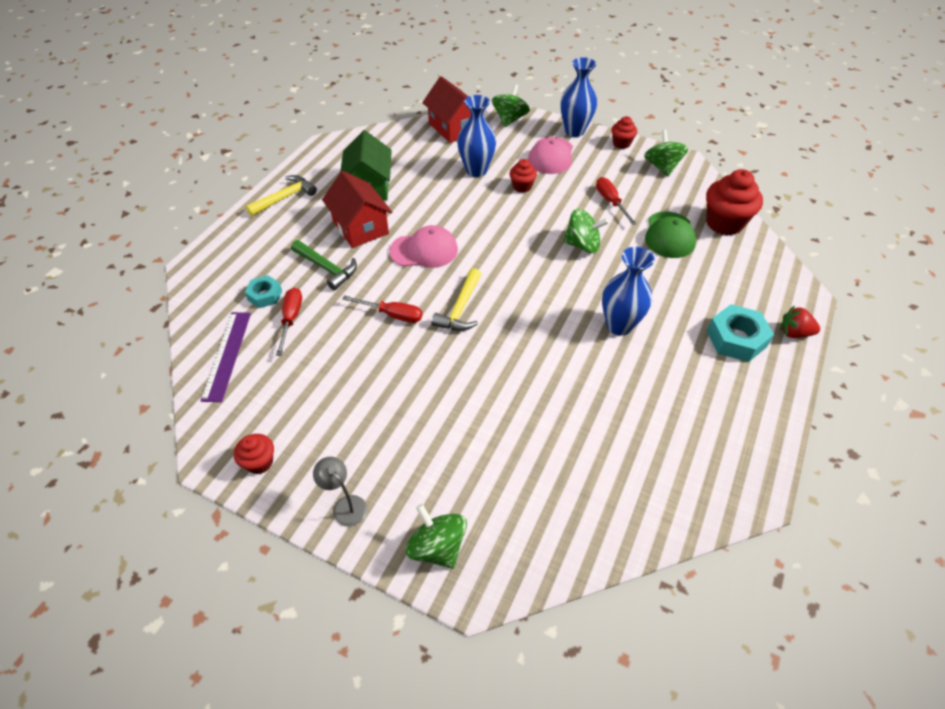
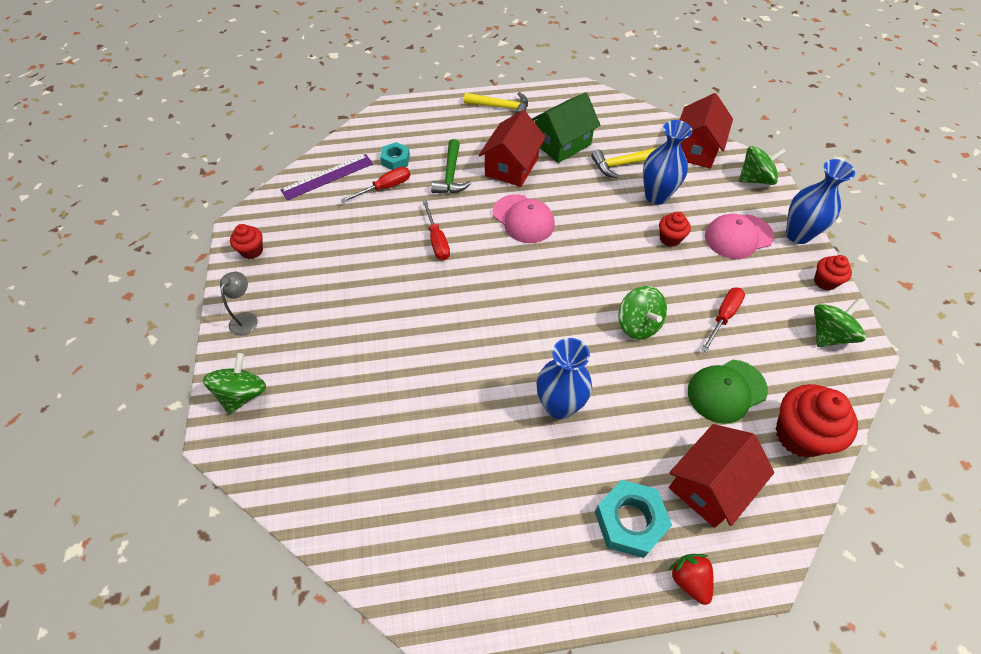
camera: 55 degrees right, 5 degrees up
(460, 309) = (479, 279): yellow hammer -> yellow hammer (622, 164)
(733, 284) = (709, 485): none -> red house

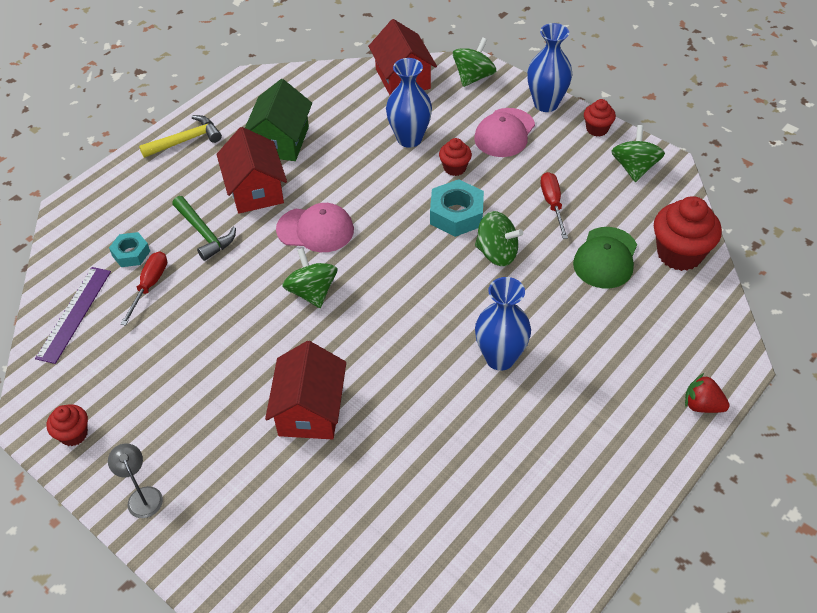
camera: 40 degrees left, 5 degrees down
(243, 394) = (218, 557): green spinning top -> green spinning top (312, 292)
(437, 241) = (256, 300): red screwdriver -> none
(622, 164) = (354, 128): yellow hammer -> none
(630, 521) = (629, 399): turquoise nut -> turquoise nut (456, 214)
(709, 485) = (656, 333): red house -> red house (310, 410)

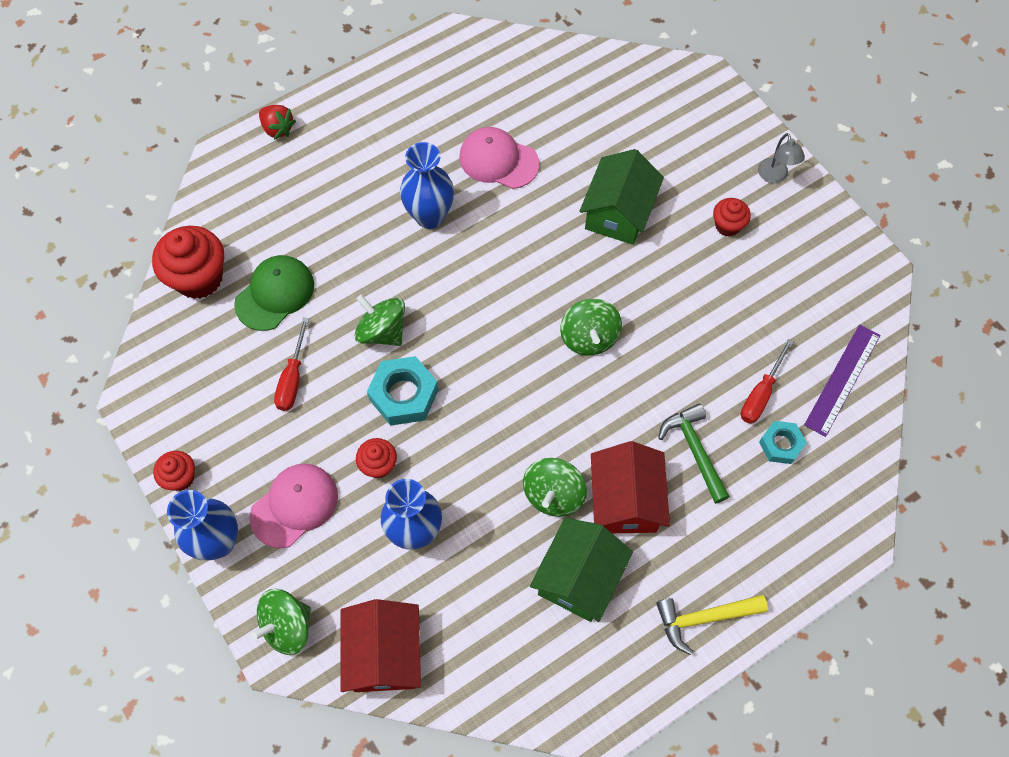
camera: 165 degrees left, 15 degrees up
(74, 434) = (836, 246): red cupcake -> red cupcake (727, 225)
(310, 410) = (618, 213): red house -> green house
(315, 230) = (567, 419): pink cap -> pink cap (498, 160)
(634, 168) = (174, 403): green spinning top -> green spinning top (553, 494)

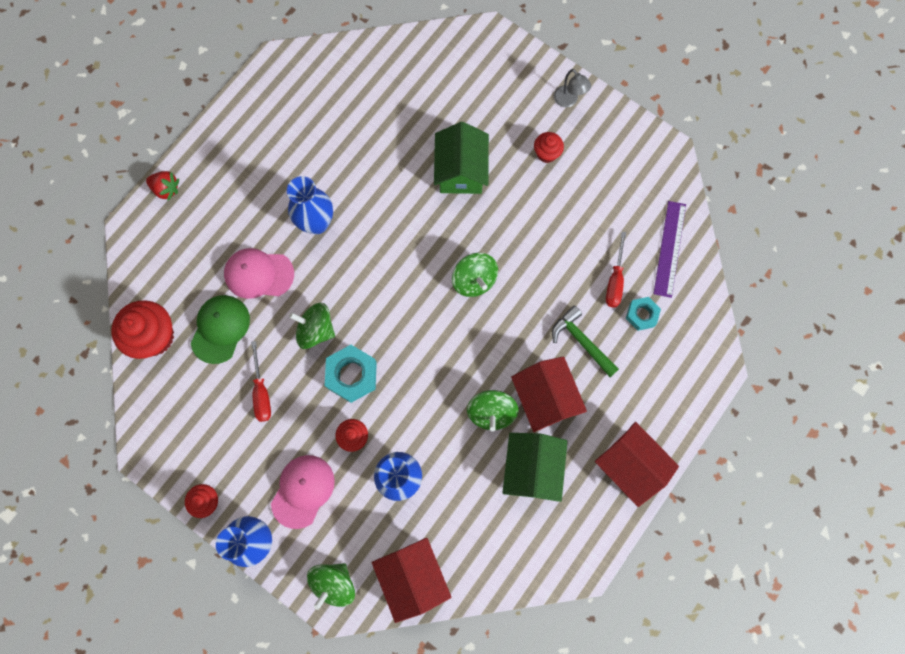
camera: 20 degrees left, 10 degrees up
(498, 160) = (353, 158): pink cap -> pink cap (258, 274)
(703, 618) = (630, 465): yellow hammer -> red house

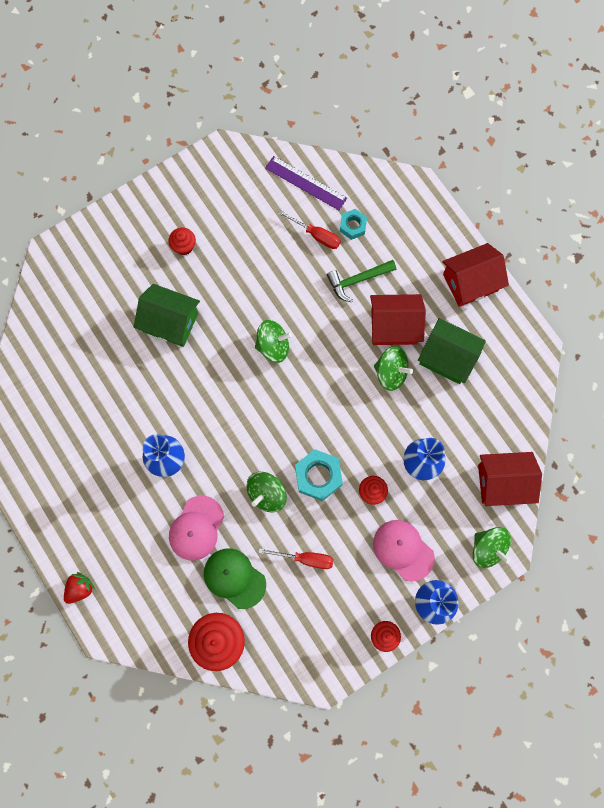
camera: 70 degrees left, 0 degrees up
(568, 101) = (143, 211): grey lamp -> none

